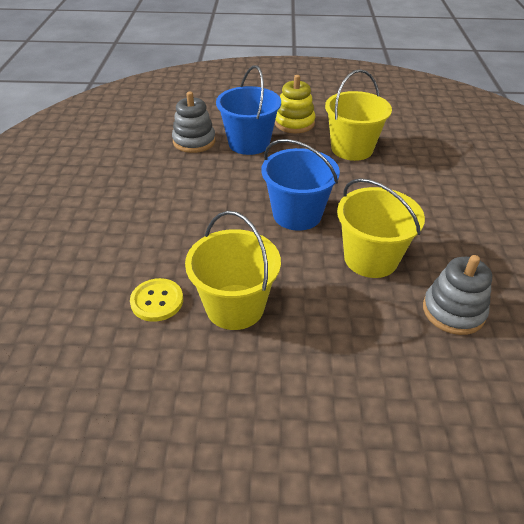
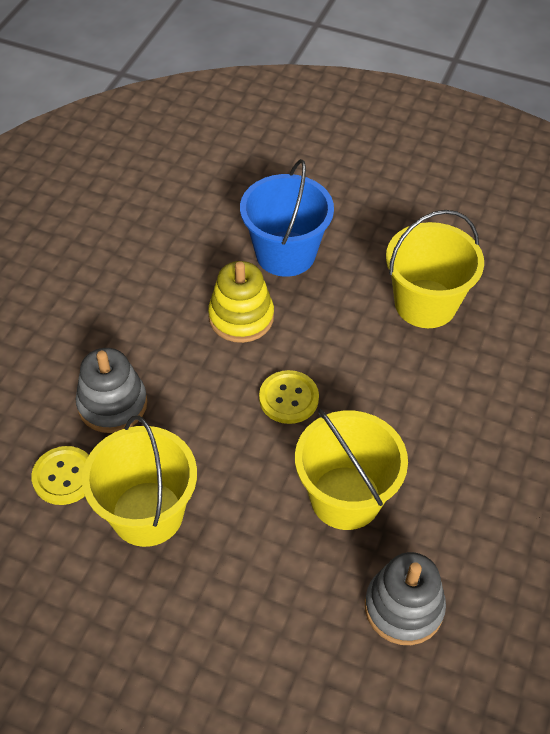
camera: 20 degrees right, 10 degrees up
(194, 141) = (213, 230): grey stacking toy -> grey stacking toy (112, 404)
(294, 123) = (368, 231): yellow stacking toy -> yellow stacking toy (241, 317)
(297, 214) = (288, 398): blue bucket -> yellow button

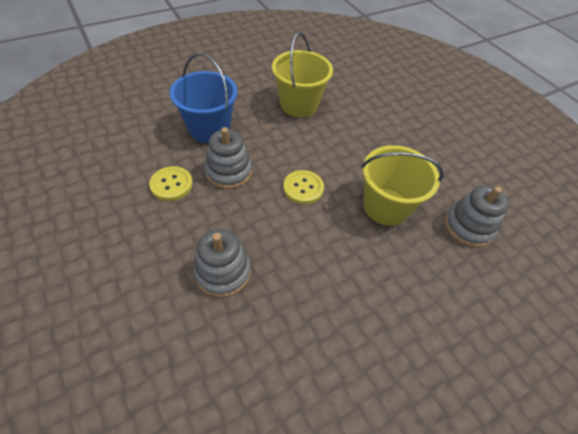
camera: 55 degrees left, 0 degrees up
(64, 476) = (252, 337): yellow button -> yellow button (171, 184)
(147, 513) = (321, 306): yellow bucket -> none
(241, 317) = (229, 172): yellow stacking toy -> grey stacking toy

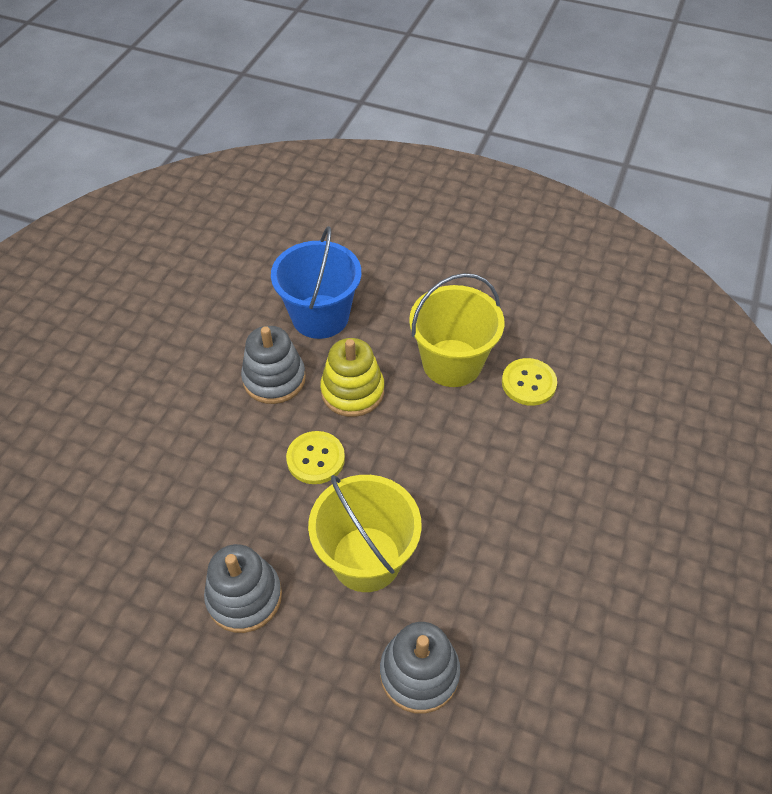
camera: 55 degrees right, 0 degrees up
(171, 184) = (213, 348): yellow button -> yellow button (528, 383)
(223, 272) = (143, 467): grey stacking toy -> grey stacking toy (244, 597)
(275, 147) = (352, 391): none -> yellow stacking toy

